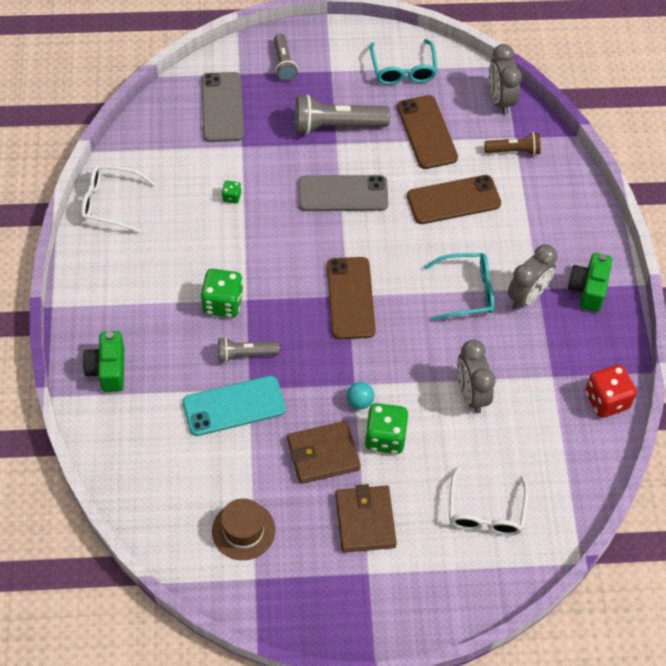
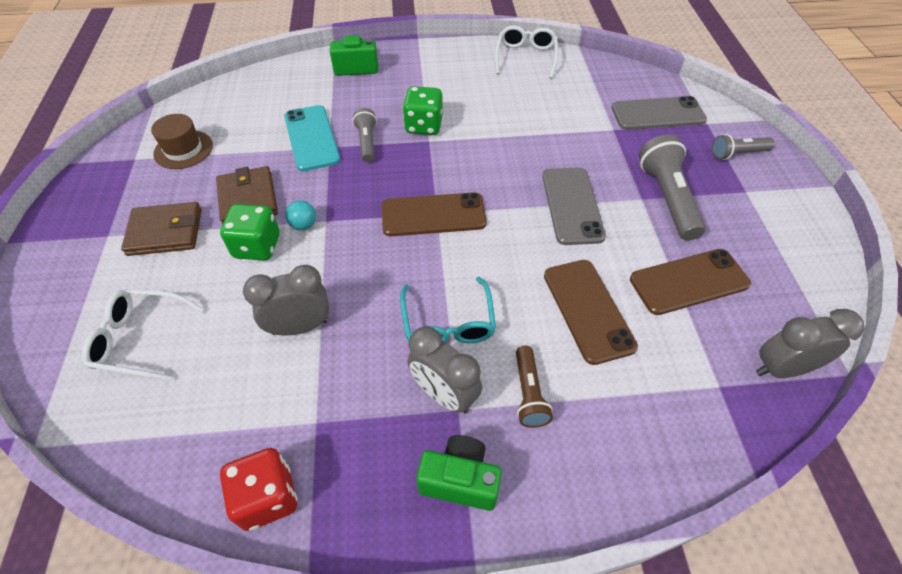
camera: 90 degrees right, 5 degrees down
(231, 197) = (548, 125): green dice -> none
(403, 70) = (782, 257): turquoise glasses -> none
(514, 151) = (693, 384): brown flashlight -> brown flashlight (528, 393)

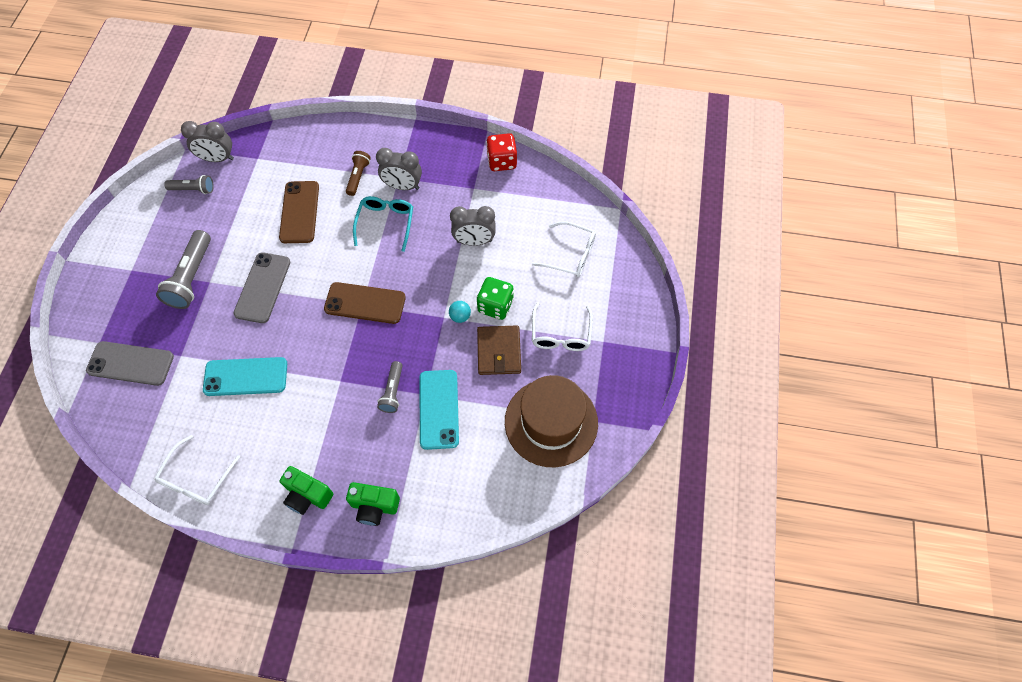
camera: 165 degrees left, 10 degrees up
(165, 232) = (561, 334): brown wallet -> white glasses
(183, 149) = (551, 422): brown hat -> brown hat, size x1.83
(424, 126) = (337, 400): green dice -> none
(444, 394) = (402, 186): grey clock -> grey clock turned 135 degrees clockwise
(460, 480) = (409, 148): green camera -> green camera (307, 495)
(531, 126) = (245, 377): none -> turquoise phone
(689, 282) = (227, 215): brown phone -> none
(737, 154) = (105, 304): grey flashlight -> grey flashlight (193, 189)

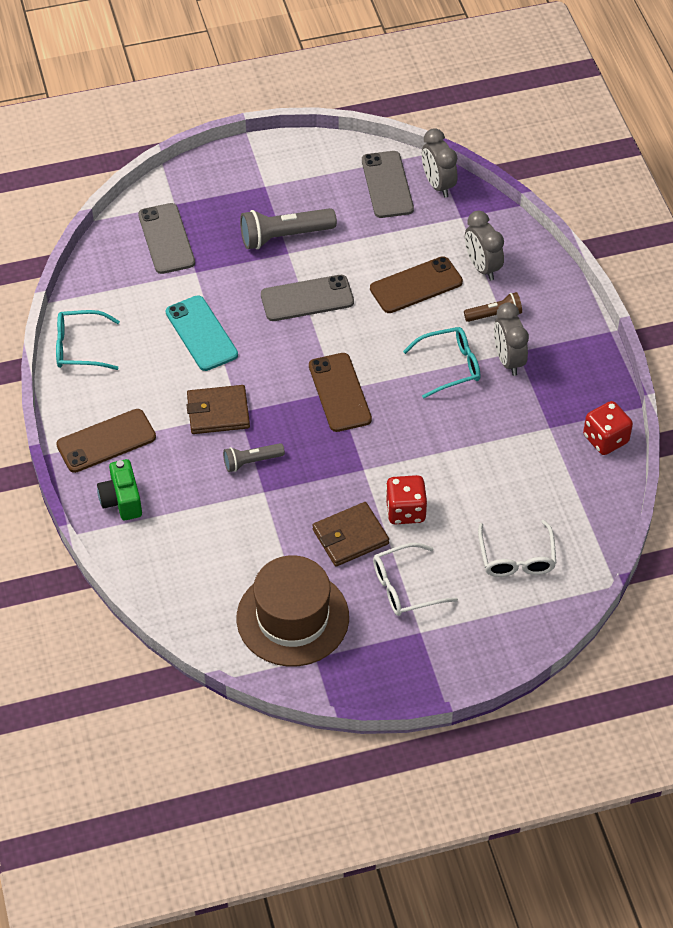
camera: 65 degrees right, 10 degrees down
(193, 189) = (387, 185): grey flashlight -> grey phone
(196, 478) = (80, 347): white glasses -> turquoise glasses
(307, 495) = (106, 441): green camera -> brown phone
(331, 396) = (218, 412): none -> brown wallet
(439, 409) = (253, 510): turquoise phone -> none
(460, 316) = (373, 484): turquoise ball -> none
(474, 241) = (477, 457): grey clock -> grey clock (482, 267)
(495, 306) = (405, 511): green dice -> red dice

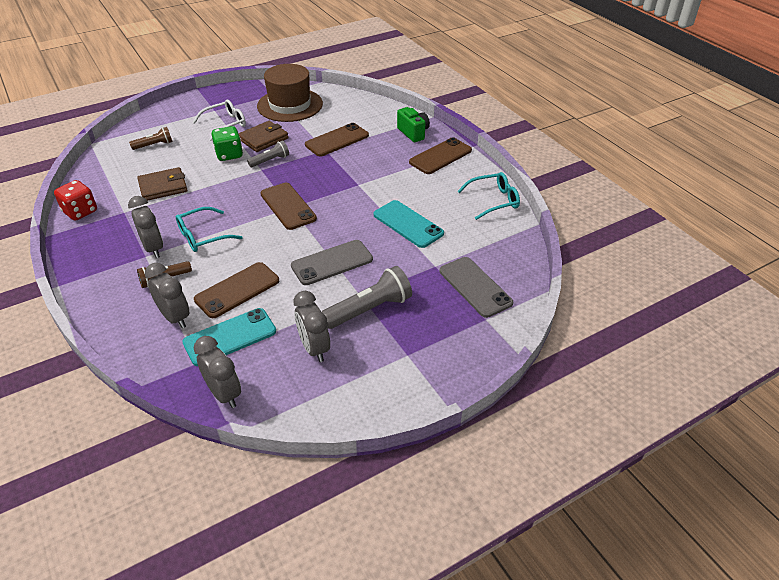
camera: 165 degrees right, 10 degrees down
(218, 412) = (373, 182): brown wallet -> brown wallet (163, 187)
(241, 509) = (337, 140): none -> brown phone
(251, 461) = (339, 161): grey flashlight -> grey flashlight (270, 161)
(349, 208) = (314, 348): none -> grey clock
(387, 185) = (280, 382): grey phone -> none
(405, 511) = (229, 155): red dice -> green dice
(428, 235) = (230, 337): none -> turquoise phone
(516, 558) = (154, 145): white glasses -> brown flashlight

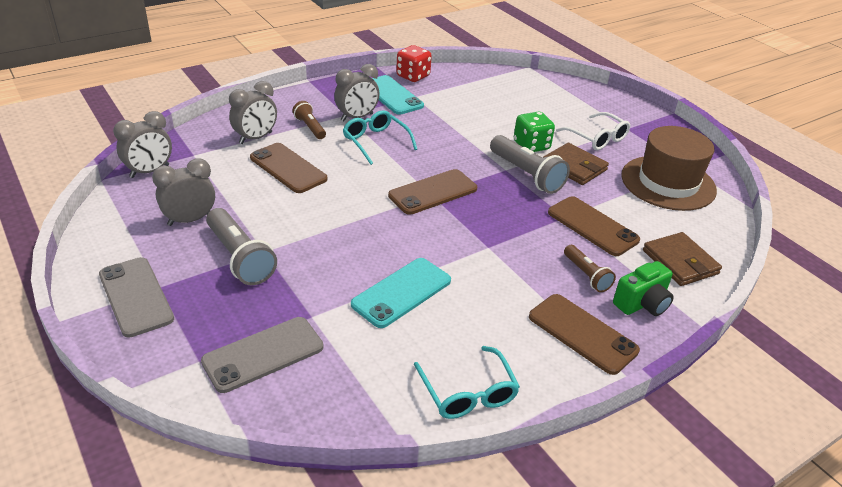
camera: 85 degrees right, 5 degrees down
(154, 145) = (536, 99): brown flashlight -> brown flashlight (586, 275)
(163, 187) = (459, 112): brown wallet -> brown wallet (680, 262)
(230, 337) = (221, 169): turquoise phone -> turquoise phone (392, 95)
(270, 161) = (526, 175): grey flashlight -> grey flashlight, size x1.71
(332, 263) = (326, 228): grey phone -> grey phone (136, 296)

